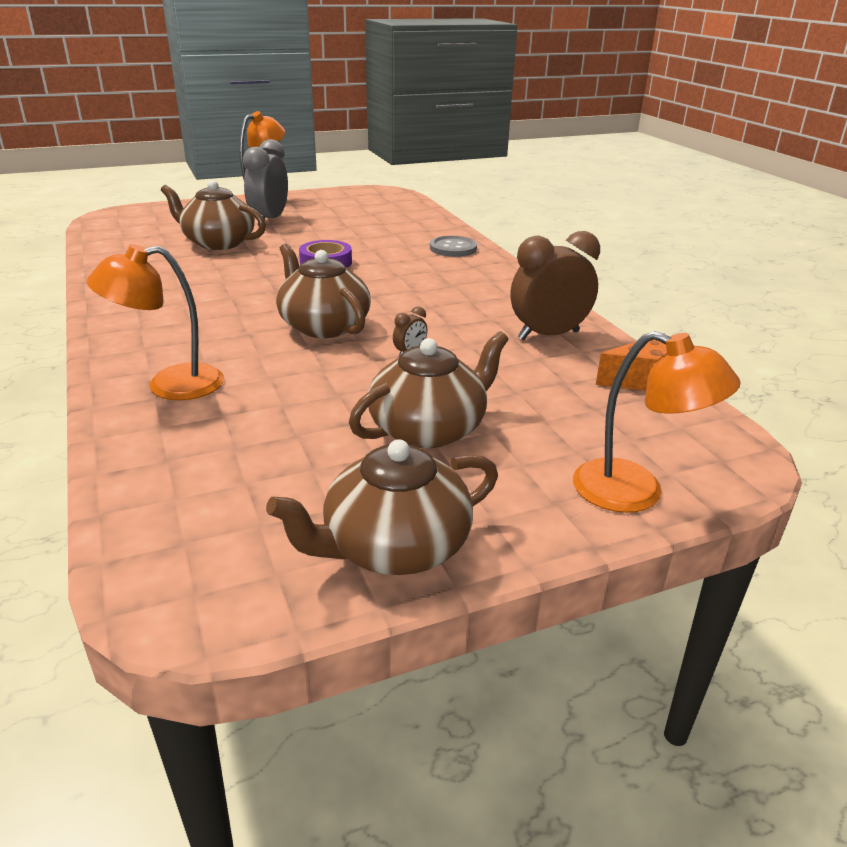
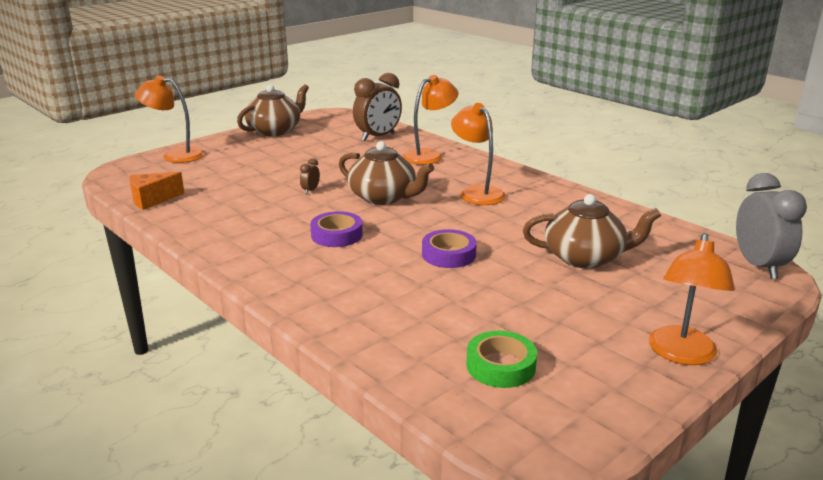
camera: 160 degrees right, 5 degrees down
(205, 311) = (477, 192): none -> orange lamp
(269, 220) = (598, 309): grey clock -> grey clock (759, 266)
(369, 211) = (500, 366): none -> green tape
(414, 294) = (337, 235): none -> purple tape
(429, 429) = (278, 160): brown teapot -> none
(453, 248) = (332, 306): grey button -> none
(548, 335) = (214, 219): brown clock -> brown clock (378, 137)

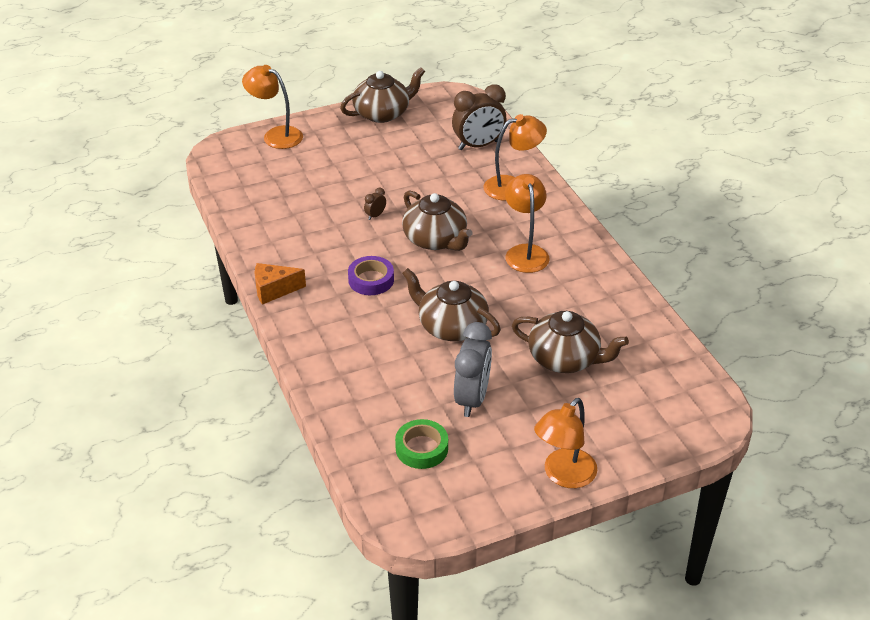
camera: 20 degrees right, 15 degrees up
(152, 200) = (237, 198): orange cheese -> orange cheese (274, 290)
(448, 254) = (451, 326): purple tape -> brown teapot
(759, 266) = (711, 407): grey clock -> grey clock (472, 399)

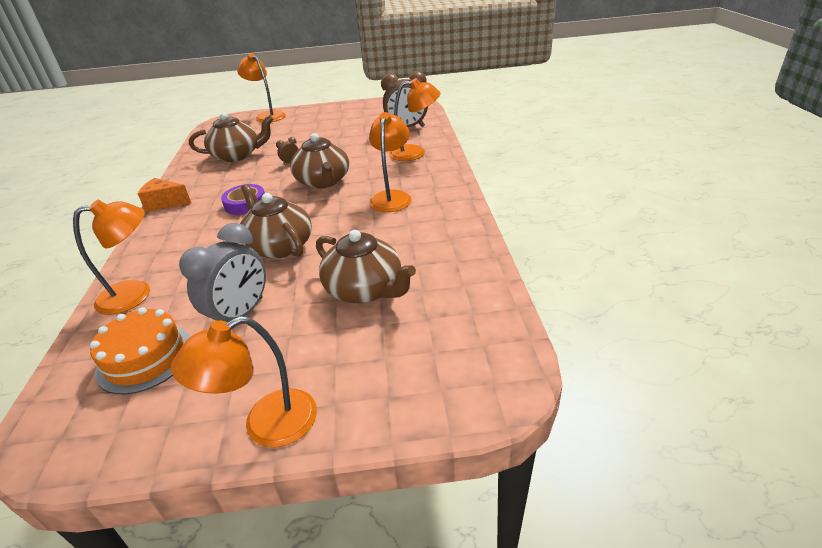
camera: 20 degrees right, 5 degrees down
(353, 397) = (135, 294): none -> orange lamp
(383, 113) = (351, 108): brown teapot -> brown teapot (237, 155)
(421, 448) = (145, 358): green tape -> orange cake

